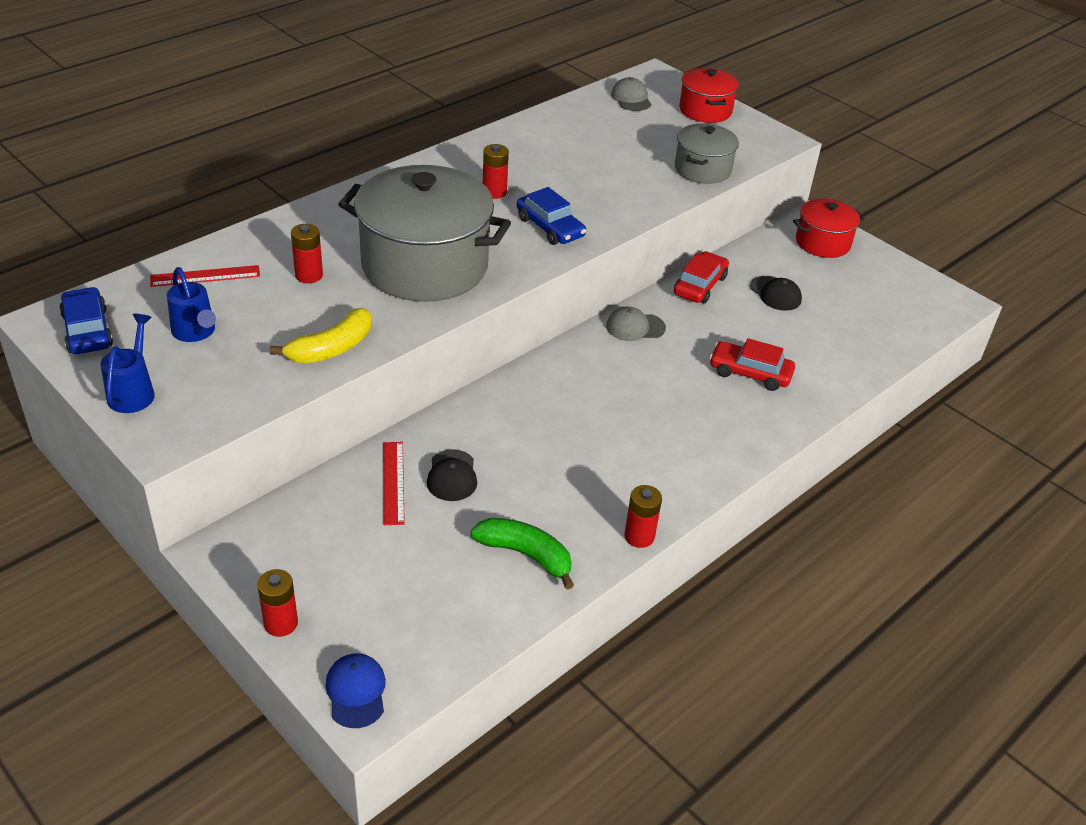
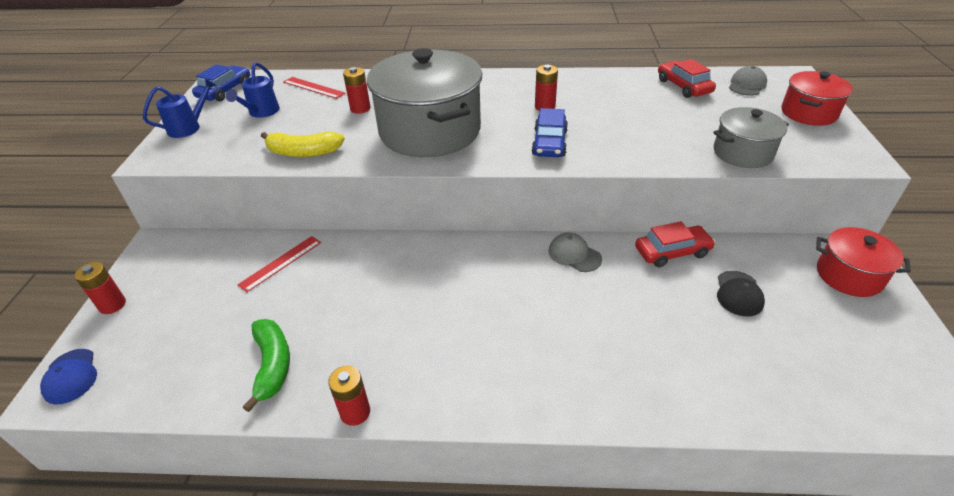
camera: 50 degrees right, 0 degrees up
(356, 692) = (70, 376): blue cap -> blue cap turned 120 degrees clockwise
(452, 476) = (314, 280): black cap -> none
(750, 373) = (625, 344): red car -> red car (683, 86)

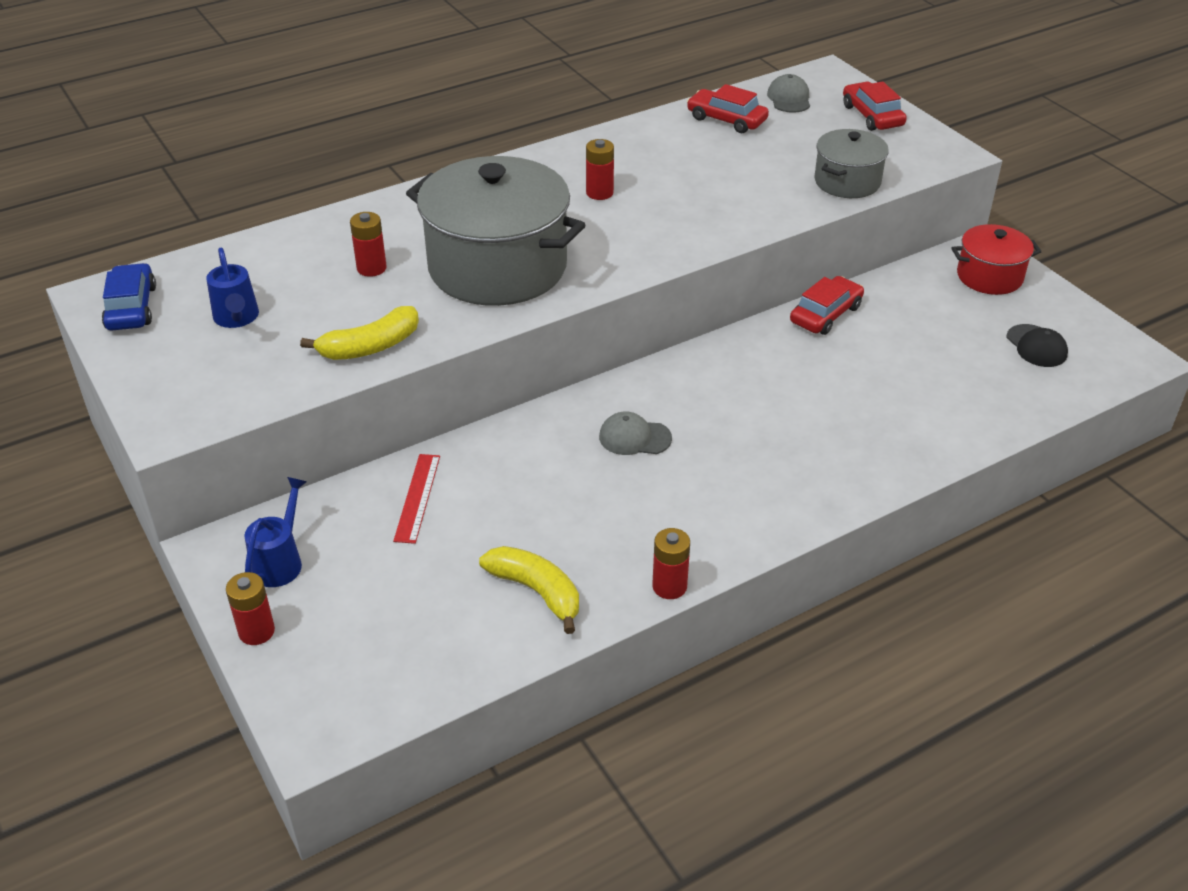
camera: 35 degrees left, 0 degrees up
(70, 376) = (312, 713): blue cap -> none
(189, 127) = (156, 374): blue watering can -> blue watering can (280, 561)
(272, 365) = (536, 591): green banana -> yellow banana
(313, 87) = (265, 261): red ruler -> none
(549, 143) = (649, 235): blue car -> none
(574, 255) = (735, 355): grey cap -> grey cap (634, 437)
(738, 293) = (913, 330): black cap -> black cap (1036, 346)
(808, 113) = (872, 116): red pot -> red car

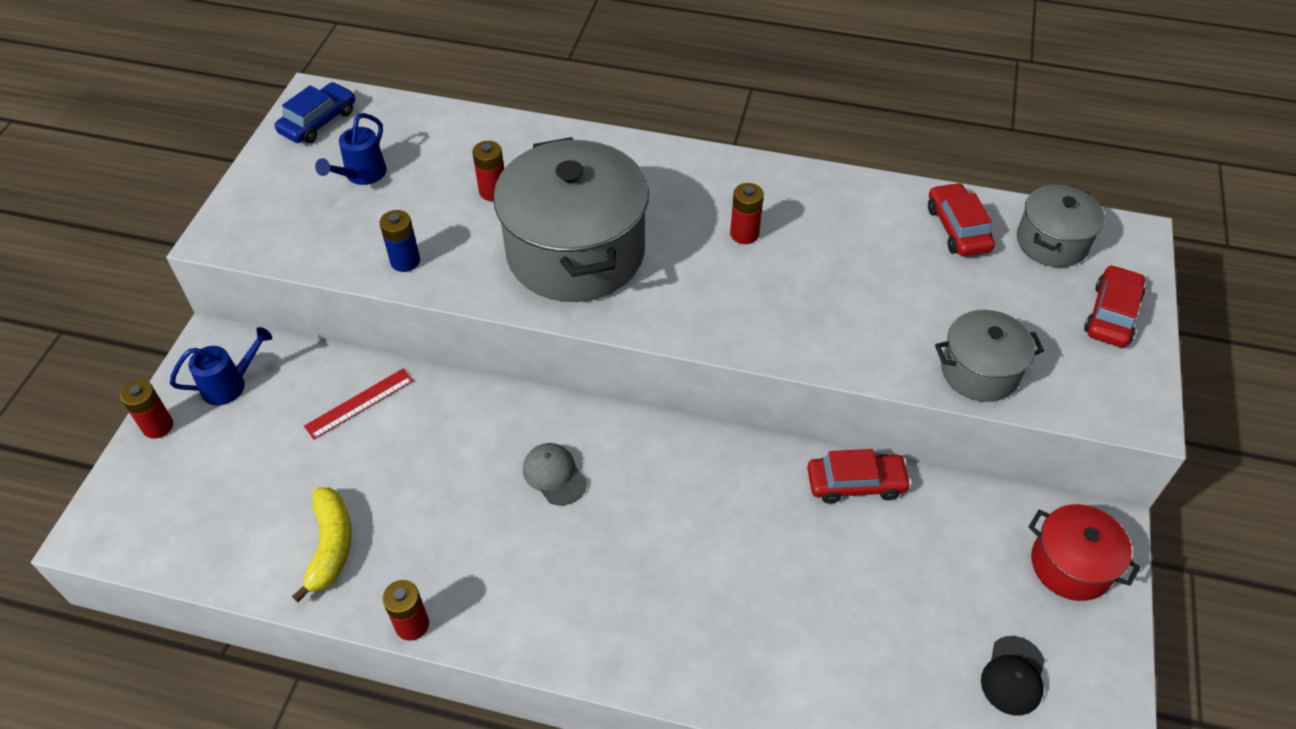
camera: 45 degrees right, 10 degrees up
(370, 347) = (405, 261): yellow banana -> blue battery
(789, 98) = (1052, 242): grey cap -> grey pot

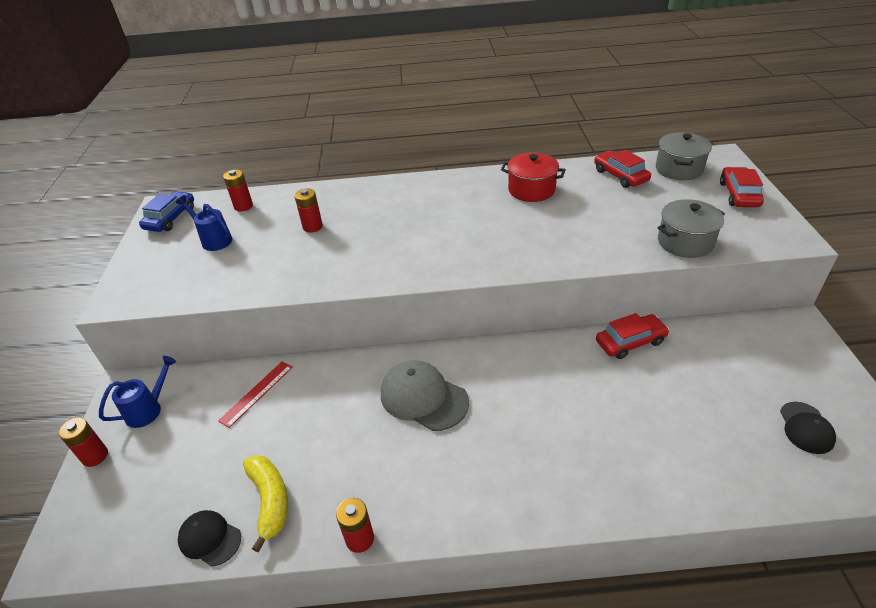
camera: 15 degrees left, 10 degrees down
(253, 568) = (209, 538): none -> black cap
(361, 175) = (214, 240): blue watering can -> blue watering can turned 120 degrees clockwise
(405, 261) = (266, 280): blue battery -> none
(554, 475) = (423, 397): grey cap -> grey cap, size x1.67
(575, 252) = (386, 245): grey pot -> none
(744, 234) = (492, 209): red battery -> red battery (243, 206)
(1071, 565) = (793, 349): red pot -> red pot (531, 190)

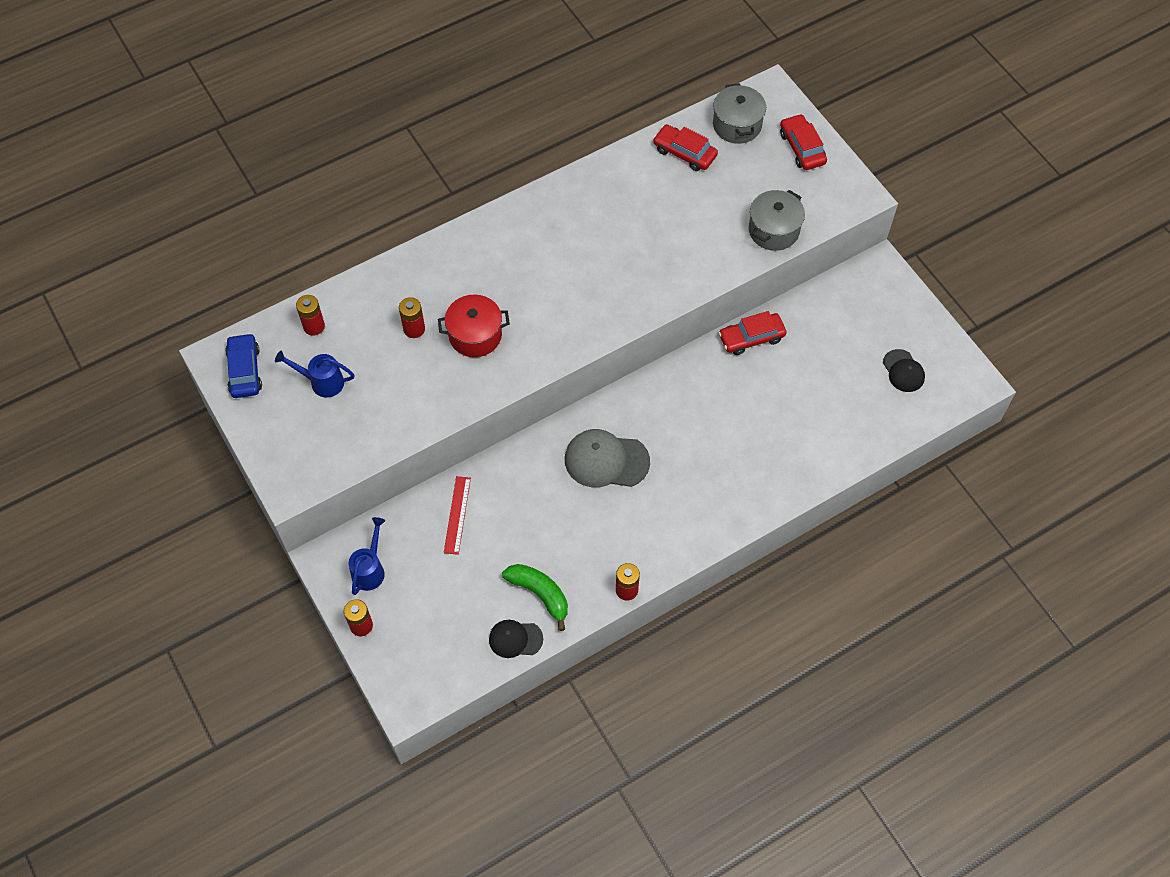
camera: 30 degrees left, 20 degrees up
(270, 500) = (540, 594): yellow banana -> green banana
(531, 190) = (606, 202): red pot -> red pot (475, 335)
(630, 342) = (751, 338): red car -> red car turned 150 degrees counterclockwise

